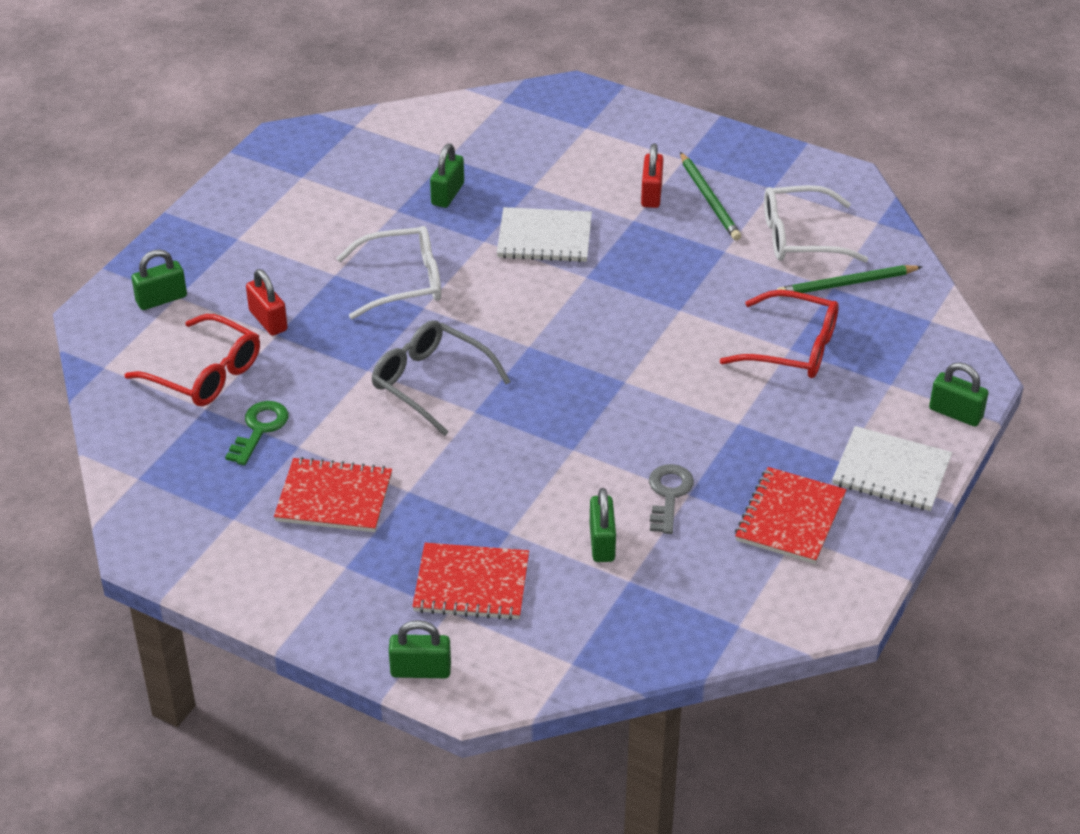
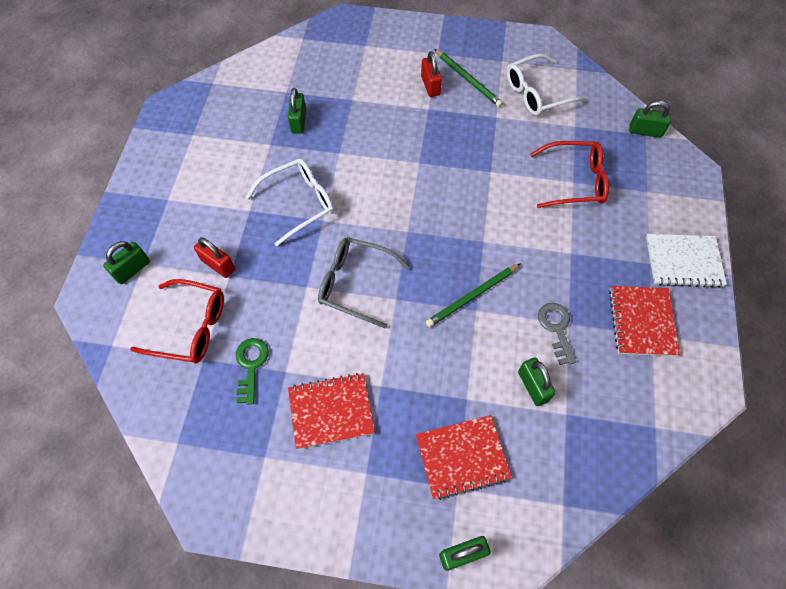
camera: 20 degrees left, 20 degrees up
(544, 238) = (378, 139): white notebook -> none
(846, 284) = (582, 121): green pencil -> green pencil (472, 296)
(955, 413) = (697, 202): green padlock -> green padlock (645, 131)

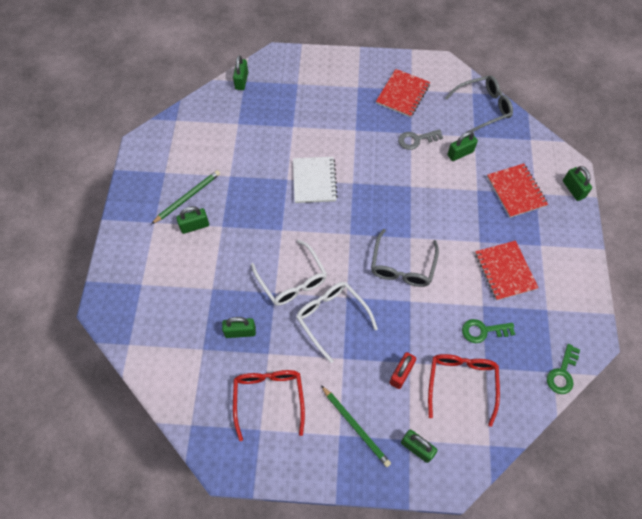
camera: 95 degrees left, 0 degrees up
(172, 455) = (562, 373): none -> green key
(430, 85) = (194, 226): red padlock -> green padlock
(472, 296) = (400, 189): green pencil -> green pencil (355, 427)
(537, 93) = (203, 147): white glasses -> white glasses (292, 280)
(574, 181) = (292, 126): red glasses -> red glasses (269, 399)
(625, 438) = (482, 108): none -> grey glasses
(642, 321) = (403, 94): red notebook -> red notebook turned 60 degrees counterclockwise
(683, 262) = (354, 69): white notebook -> white notebook (314, 181)

